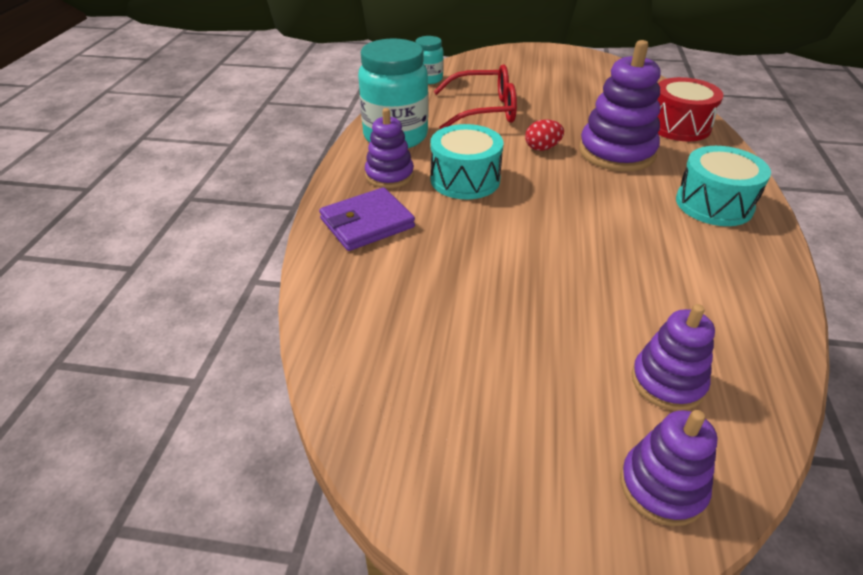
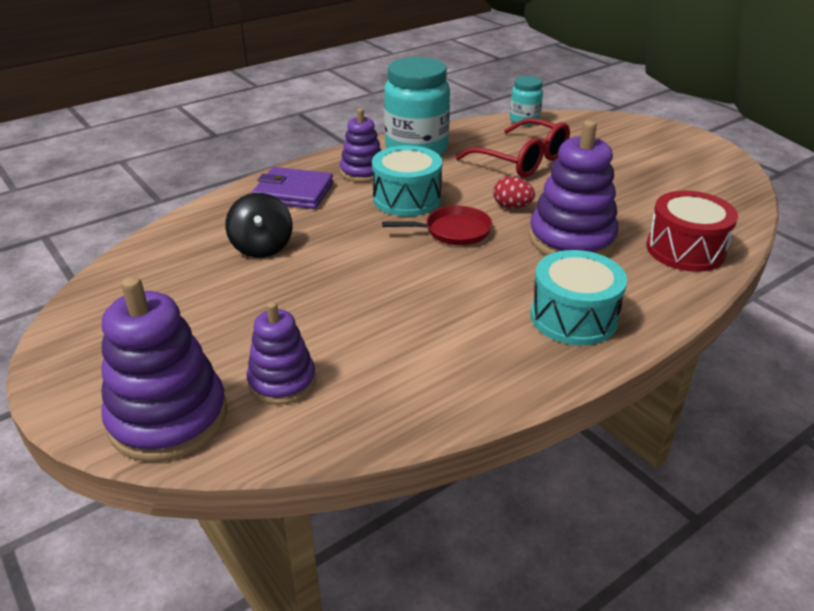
camera: 45 degrees right, 5 degrees down
(435, 286) = (262, 247): none -> black spinning top
(542, 187) = (453, 231): none -> red pan
(662, 487) = (168, 418): purple stacking toy -> purple stacking toy, size x1.64

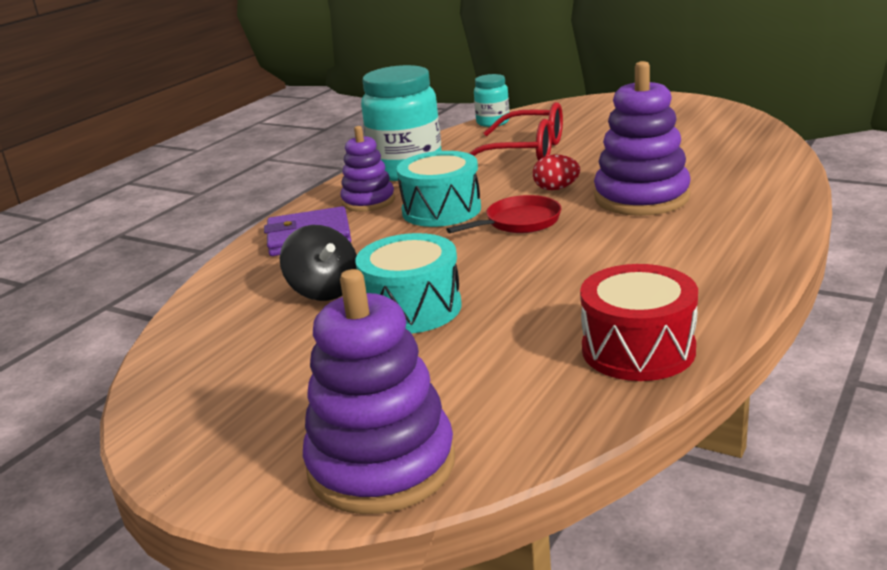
camera: 20 degrees left, 10 degrees down
(282, 381) = (476, 392): purple stacking toy -> none
(573, 317) = (709, 253): turquoise drum -> turquoise drum (412, 308)
(685, 250) = (751, 178): red drum -> red drum (638, 350)

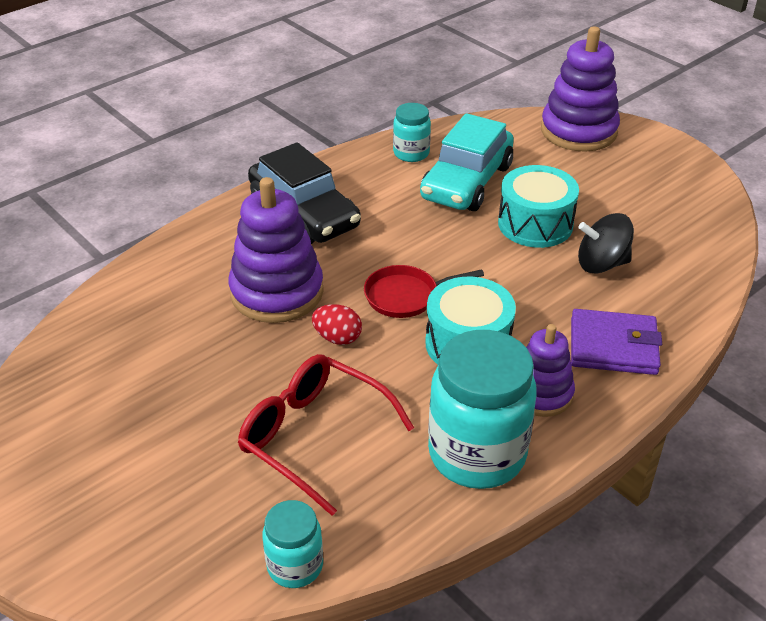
camera: 165 degrees left, 15 degrees up
(324, 290) = (601, 264): black spinning top -> black spinning top turned 75 degrees counterclockwise
(527, 332) = (466, 182): none -> turquoise car
(638, 350) = (411, 153): red drum -> turquoise jar
(695, 252) = (304, 213): none -> black car

